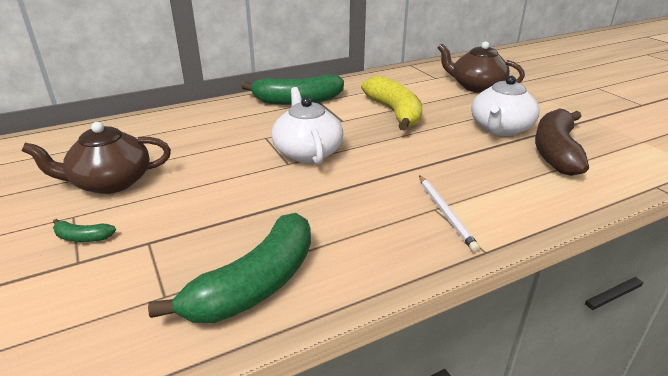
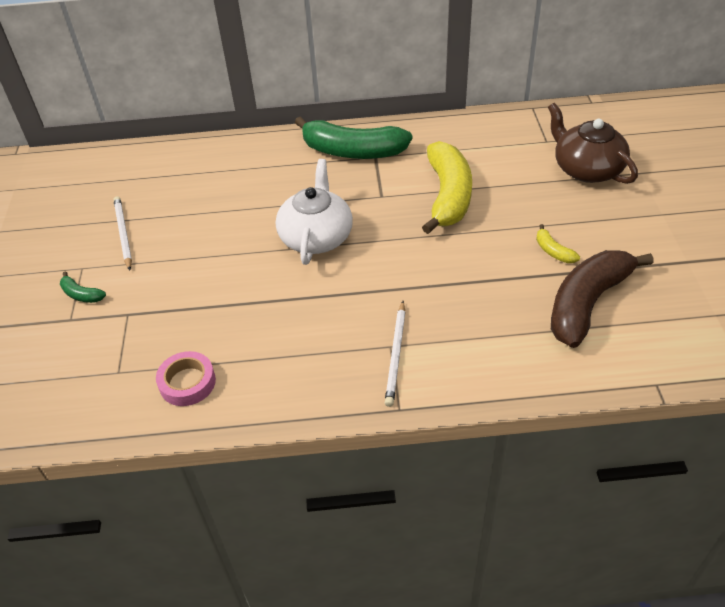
camera: 25 degrees right, 15 degrees up
(110, 182) = (123, 234): brown teapot -> white pencil
(255, 285) = (187, 382): green banana -> pink tape
(500, 128) = (553, 251): white teapot -> yellow banana

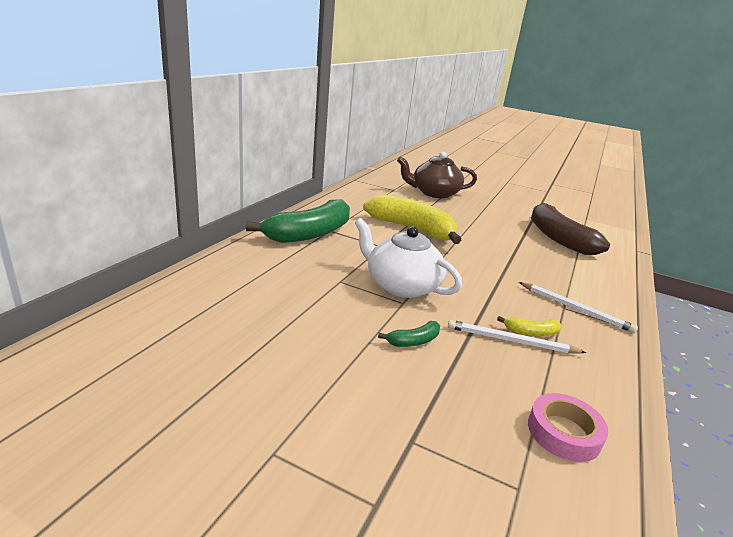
camera: 65 degrees left, 20 degrees down
(81, 294) = (332, 473): green banana -> green banana (413, 341)
(123, 234) = (250, 390): white pencil -> white pencil (511, 341)
(553, 251) = (502, 227): yellow banana -> yellow banana (531, 333)

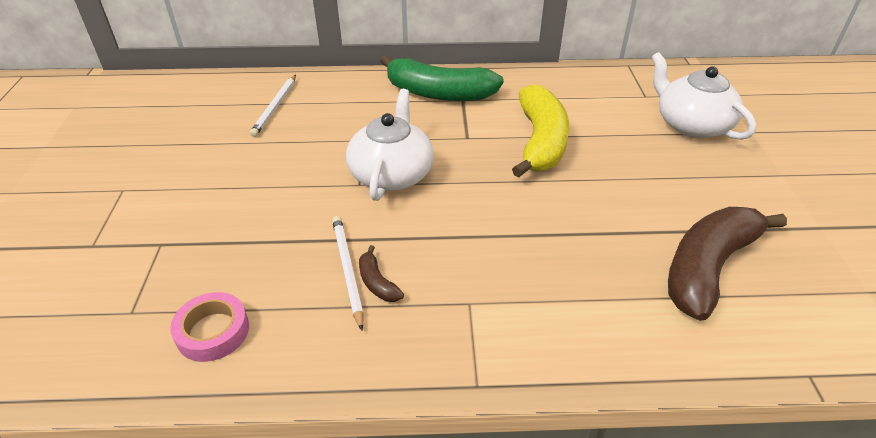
camera: 65 degrees right, 15 degrees up
(413, 341) = (294, 209): green banana -> none
(434, 193) = (691, 124): brown teapot -> white teapot
(531, 333) = (377, 282): yellow banana -> brown banana
(575, 309) = (476, 314): white pencil -> white pencil (275, 107)

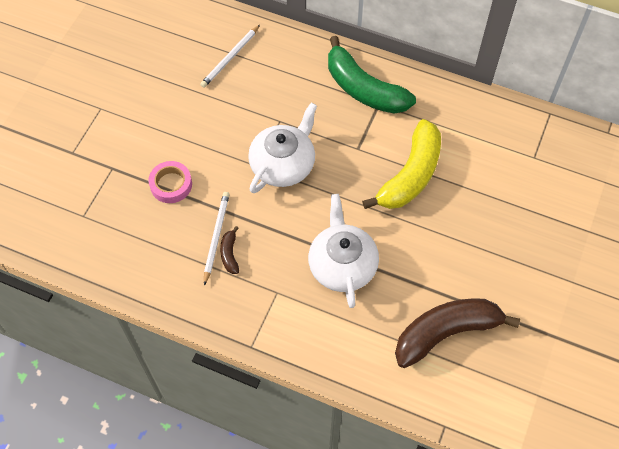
camera: 25 degrees right, 20 degrees up
(213, 331) = (123, 249): pink tape -> pink tape (171, 184)
(691, 124) = (545, 204): white teapot -> white teapot (342, 264)

